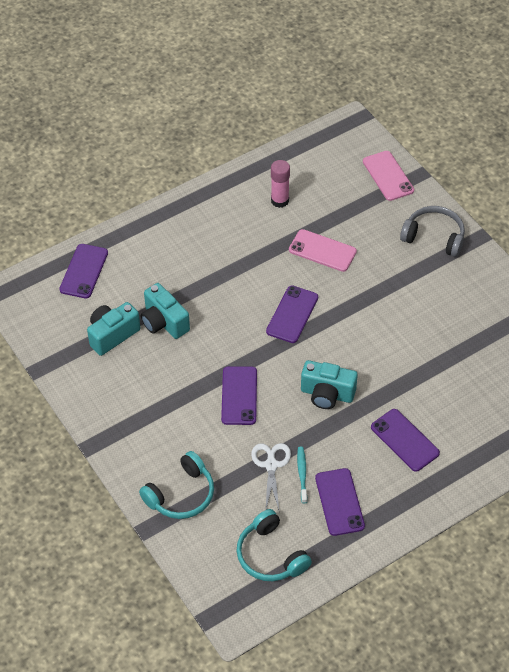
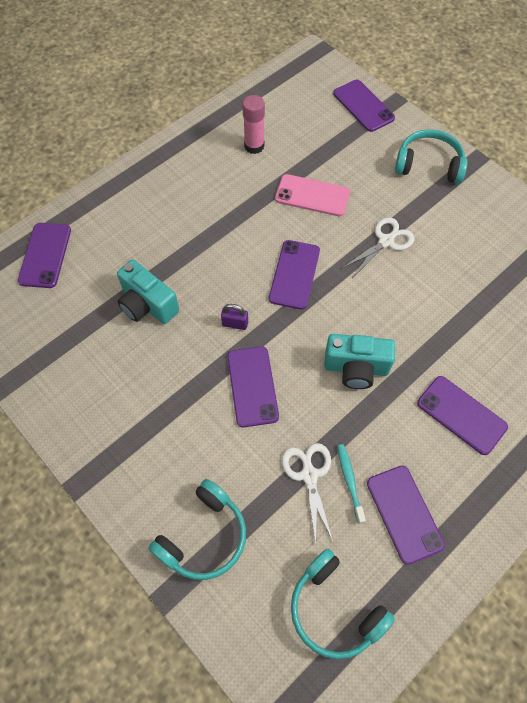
camera: 10 degrees left, 10 degrees up
(112, 335) = (88, 329): turquoise camera -> none
(234, 346) = (235, 324): none -> purple padlock
(378, 298) = (386, 241): none -> white scissors
(388, 176) = (363, 106): pink phone -> purple phone
(434, 237) = (428, 165): grey headphones -> turquoise headphones

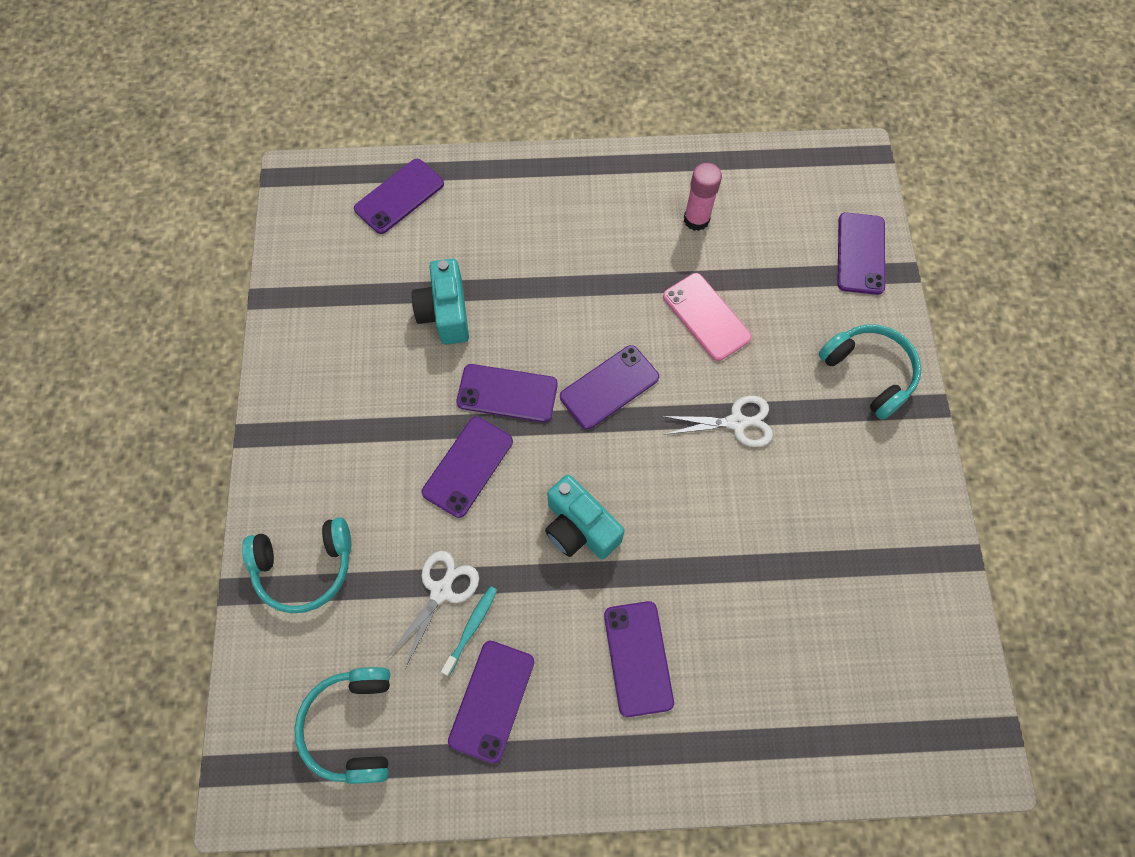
camera: 40 degrees right, 5 degrees up
(235, 324) = (507, 393): purple padlock -> purple phone

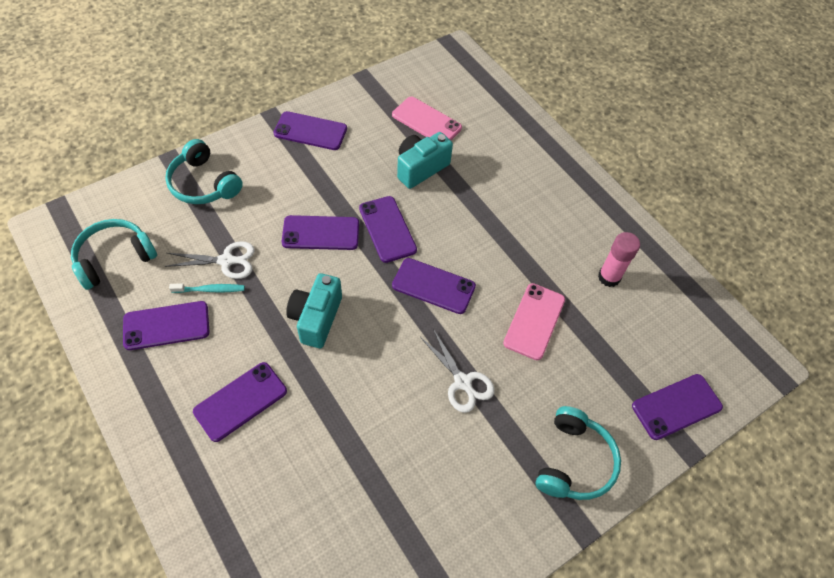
camera: 55 degrees right, 10 degrees down
(381, 269) = (426, 121): none -> pink phone
(399, 196) = (484, 104): purple phone -> purple phone (310, 131)

